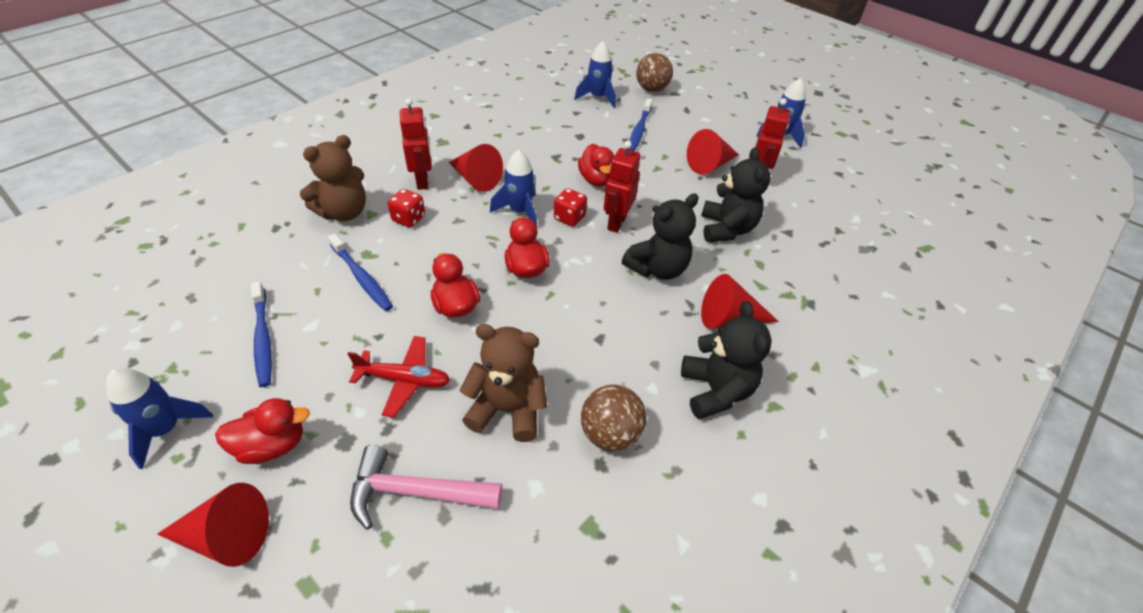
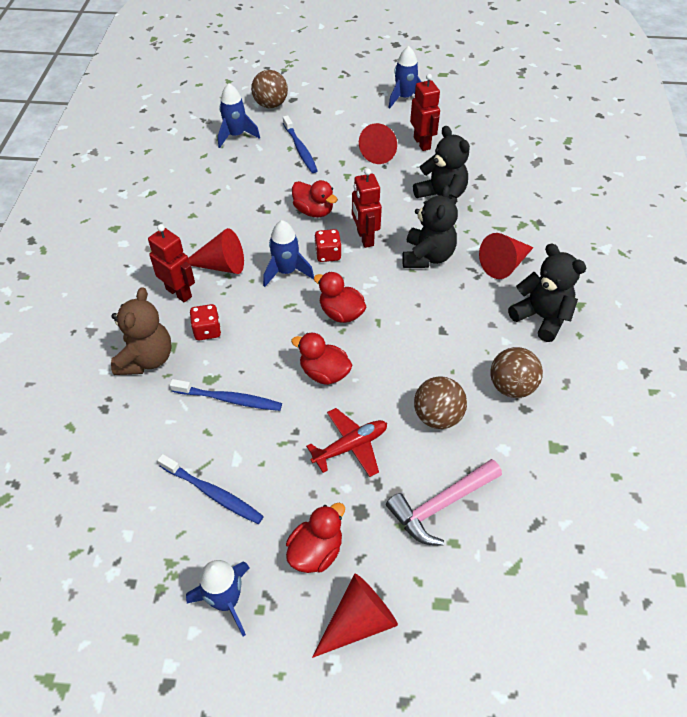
camera: 35 degrees left, 5 degrees up
(507, 409) = (437, 416): brown teddy bear -> brown ball

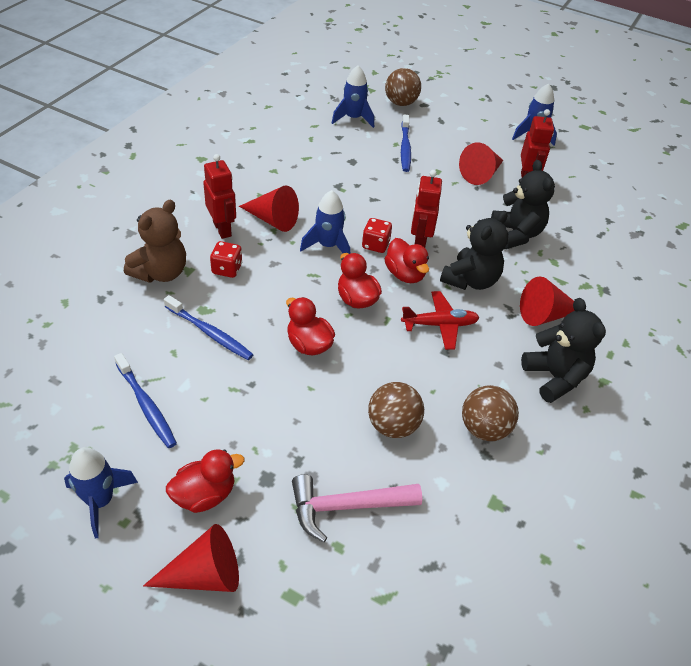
camera: 20 degrees right, 5 degrees down
(313, 211) = (385, 204): red duck -> red duck (405, 274)
(350, 446) = (293, 417): red plane -> red plane (440, 325)

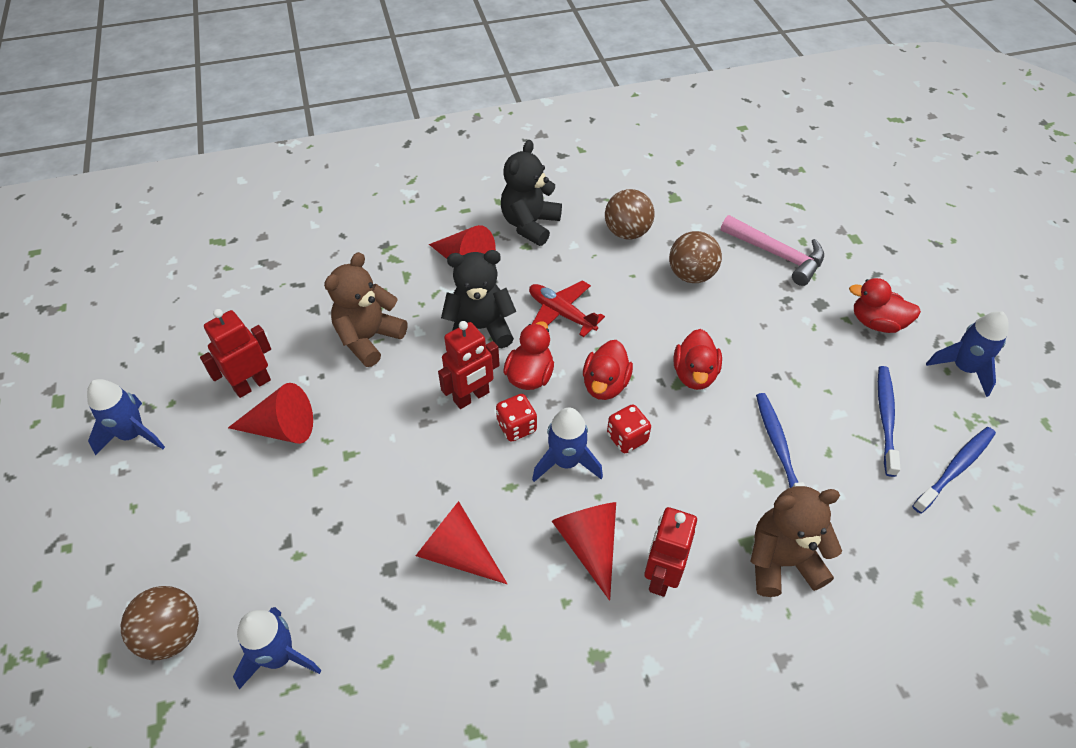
camera: 130 degrees left, 5 degrees up
(204, 574) = (907, 281): red cone -> red cone (457, 553)
(227, 269) = (703, 512): red dice -> red dice (627, 438)
(405, 148) = (298, 538): blue toothbrush -> blue toothbrush (955, 468)
(516, 234) = (369, 338): black teddy bear -> brown teddy bear

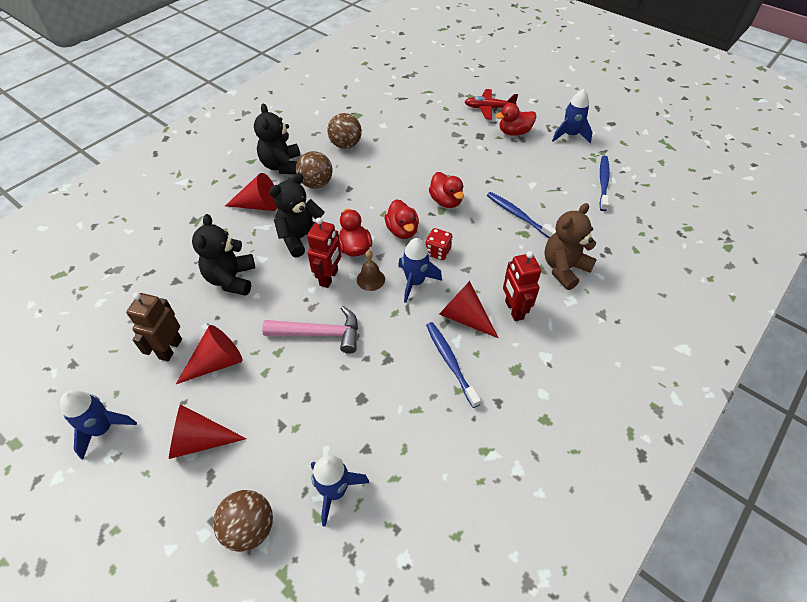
camera: 35 degrees left, 0 degrees up
(252, 384) = (170, 349): red robot -> brown robot
(369, 338) = (231, 279): brown teddy bear -> black teddy bear
(457, 553) = (395, 365): red cone -> red cone (200, 440)
(516, 427) = (370, 279): red dice -> brown bell
(561, 313) = (344, 206): red plane -> red plane (488, 108)
(691, 275) = (401, 151): brown ball -> brown ball (316, 184)
(777, 255) = (438, 121): pink hammer -> pink hammer (320, 333)
(885, 418) = (555, 175): blue toothbrush -> blue toothbrush (450, 362)

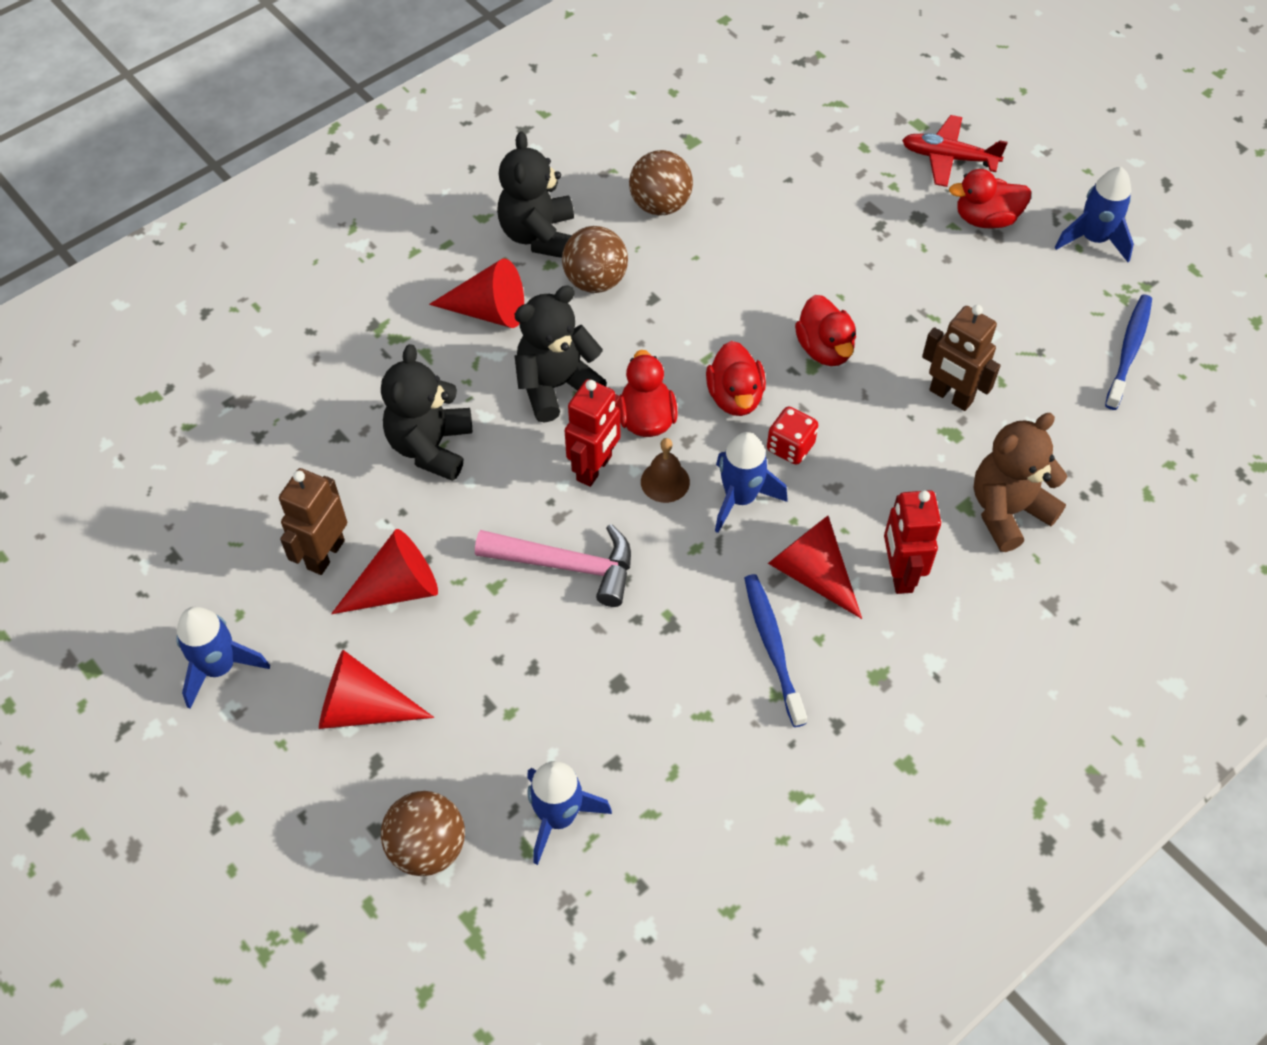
camera: 10 degrees right, 5 degrees up
(518, 215) = (950, 396): blue toothbrush -> brown robot

